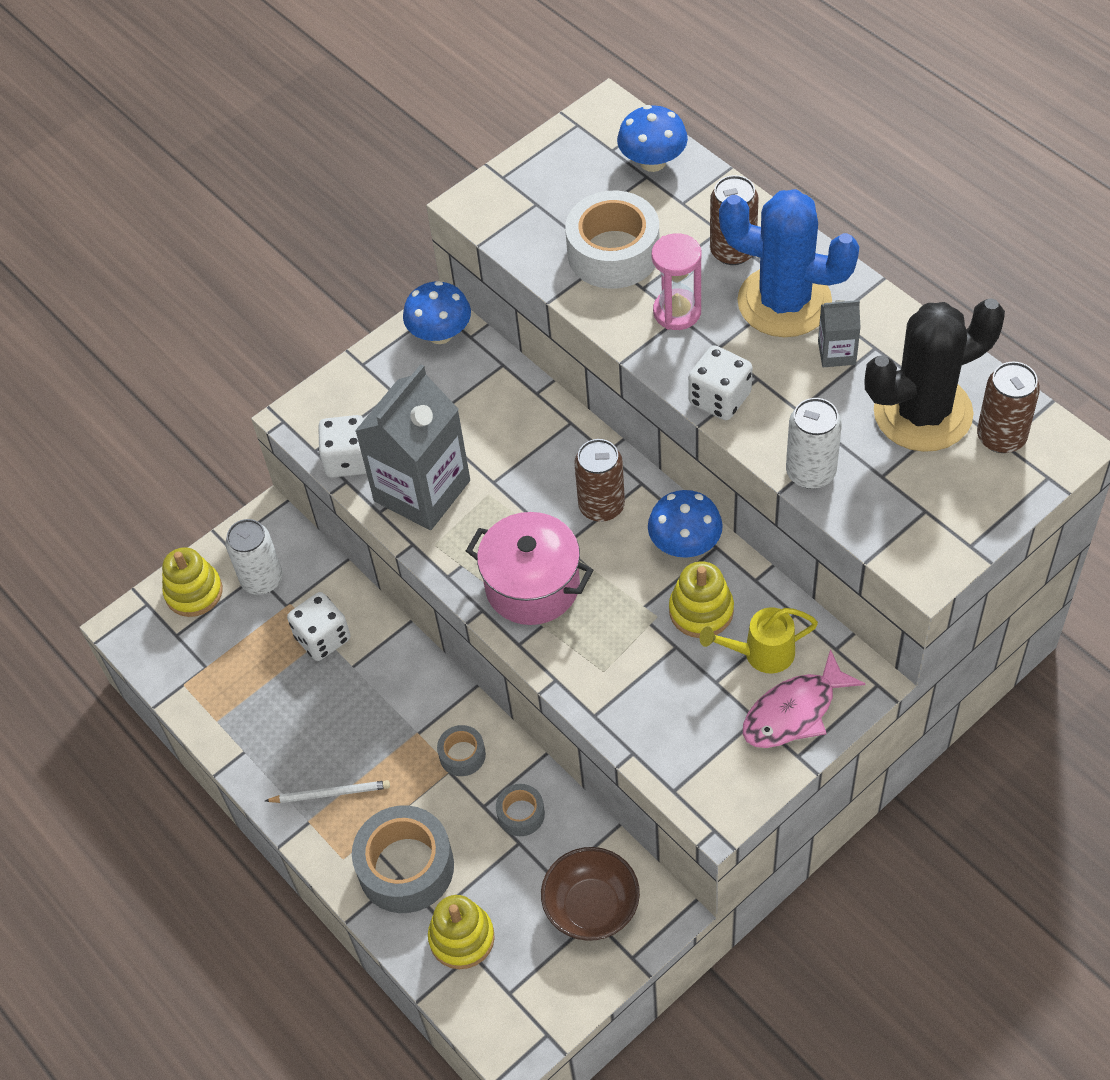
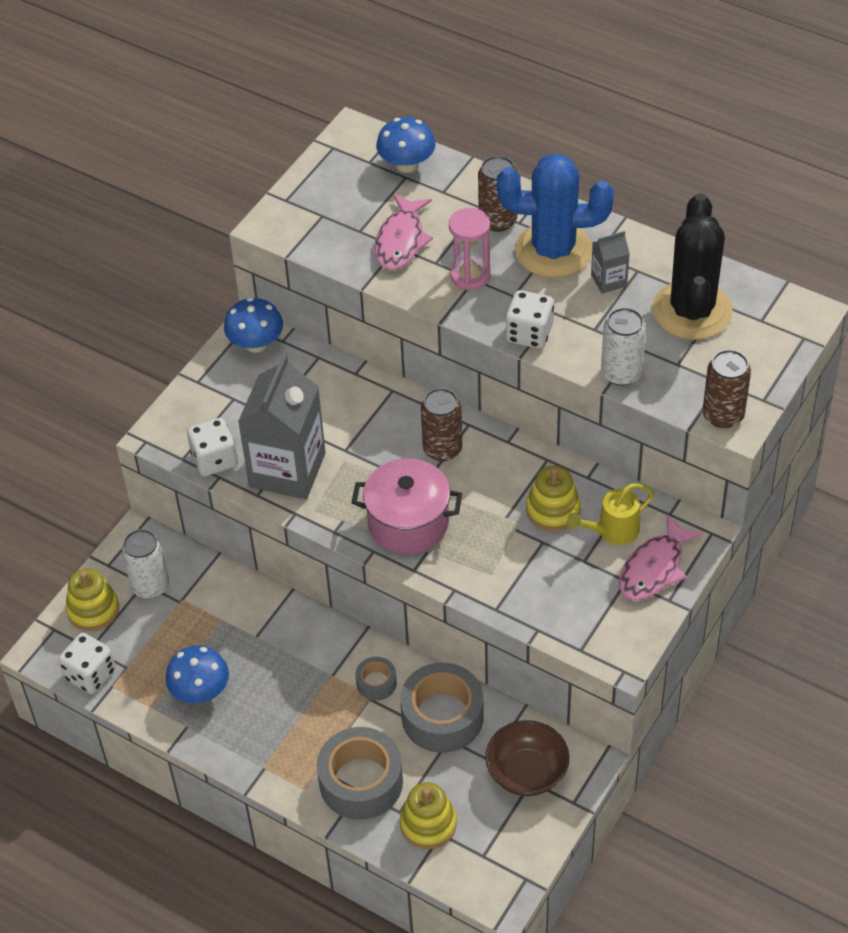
camera: 20 degrees left, 5 degrees down
(322, 638) = (221, 620): white dice -> white dice (90, 674)
(330, 793) = (275, 740): white pencil -> none
(521, 814) = (442, 716): grey tape -> grey tape, size x2.01
(613, 253) = (401, 241): white tape -> pink fish
(685, 544) = (521, 463): blue mushroom -> blue mushroom (200, 691)
(922, 413) = (692, 311): black cactus -> black cactus turned 45 degrees counterclockwise
(1001, 437) = (758, 316): brown can -> brown can (723, 415)

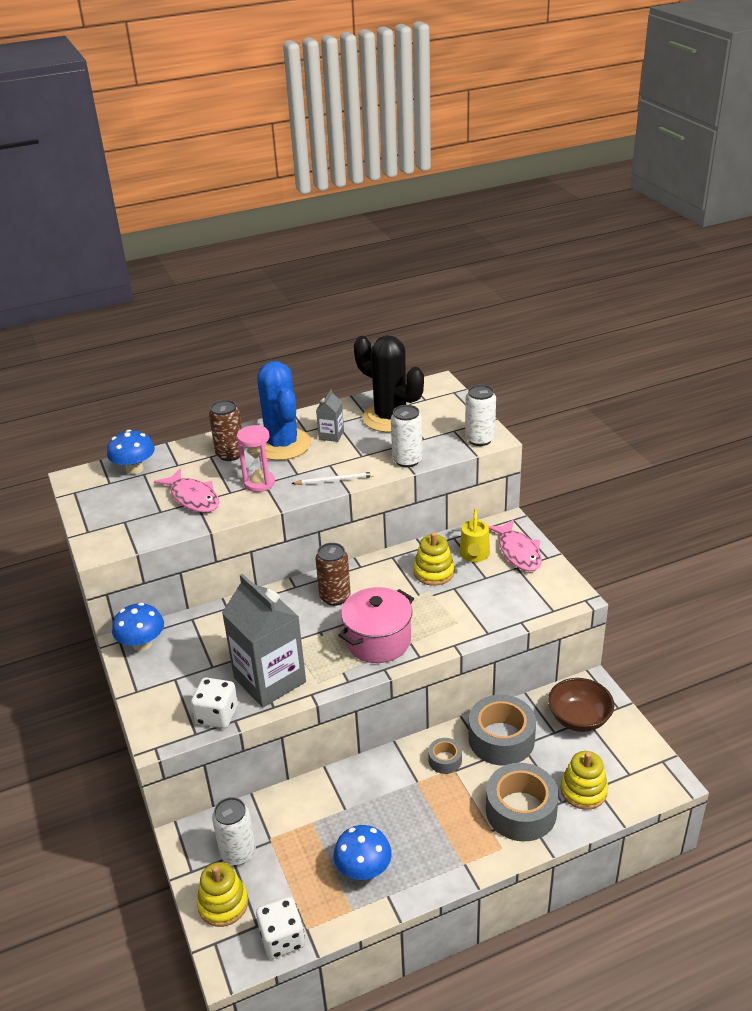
camera: 55 degrees left, 15 degrees down
(529, 333) = (335, 480): white dice -> white pencil
(553, 251) = (282, 444): blue cactus -> blue cactus turned 60 degrees counterclockwise
(723, 415) = (479, 439): brown can -> white can

